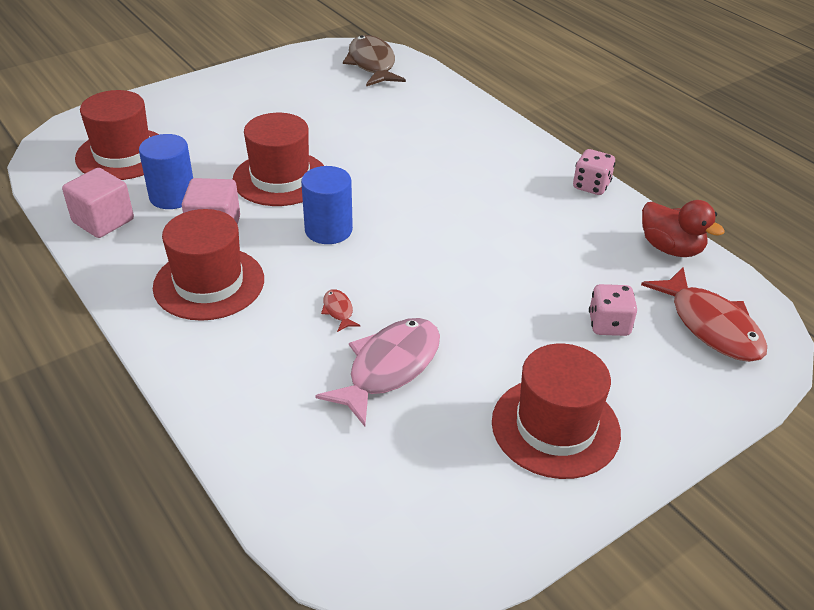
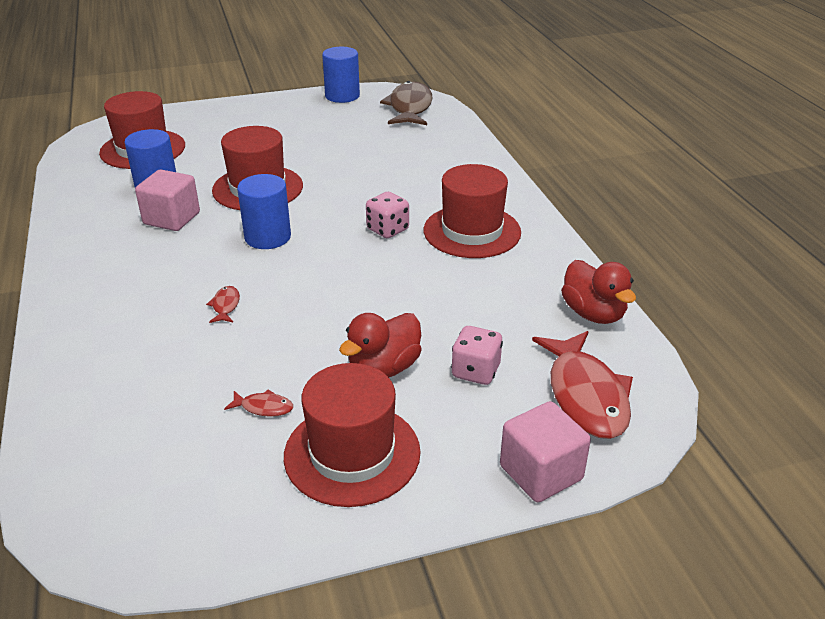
camera: 20 degrees right, 5 degrees down
(103, 221) = (87, 197): pink cube -> pink cube (541, 473)
(209, 283) = (133, 261): red hat -> red hat (472, 231)
(294, 60) = (342, 96): none -> blue cylinder
(389, 368) = (233, 364): pink fish -> none
(447, 404) = (263, 407): none -> red fish
(529, 340) = (384, 368): none -> red duck
(591, 186) = (548, 242): pink dice -> pink dice (387, 230)

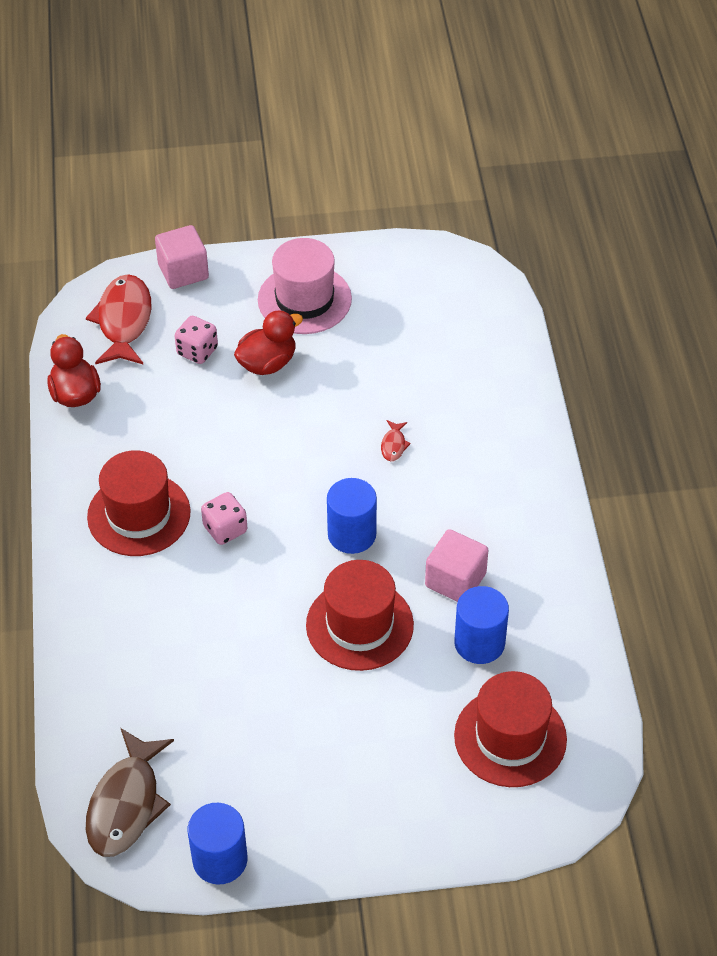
camera: 170 degrees left, 15 degrees up
(263, 407) = (363, 341): red fish -> none
(352, 453) = (304, 299): red hat -> pink hat

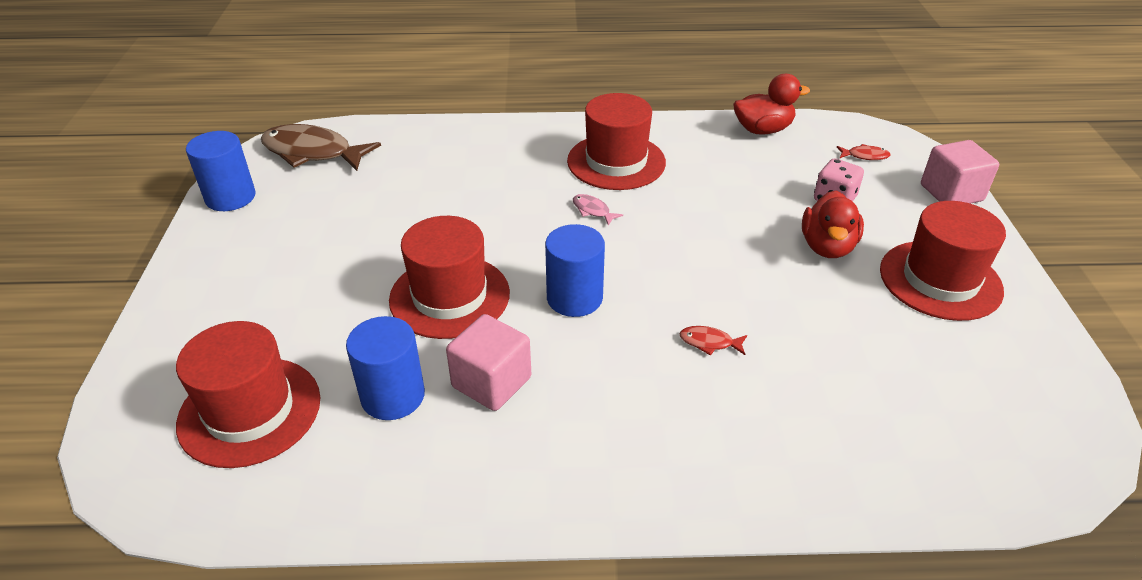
camera: 95 degrees right, 10 degrees down
(124, 321) = (865, 156): red fish -> red fish, size x0.42
(225, 529) = (593, 210): pink dice -> pink fish
(267, 363) = (827, 247): red duck -> red duck turned 45 degrees clockwise
(304, 299) = (940, 280): pink hat -> red hat

